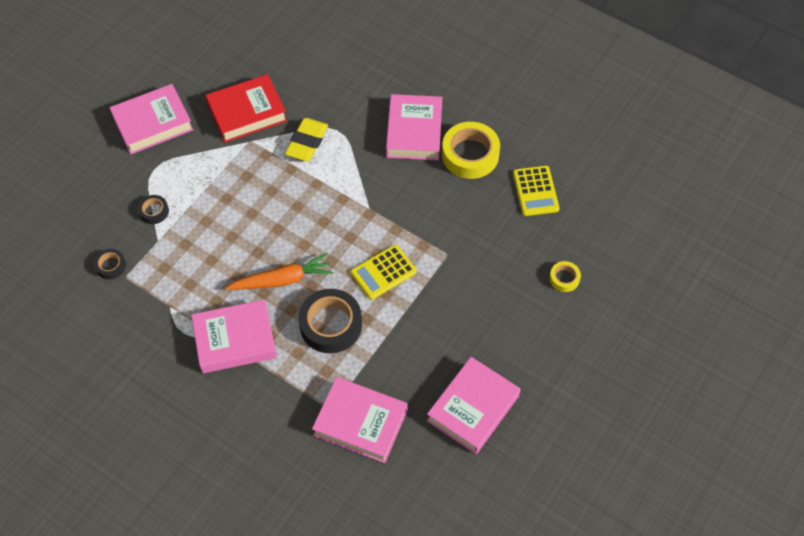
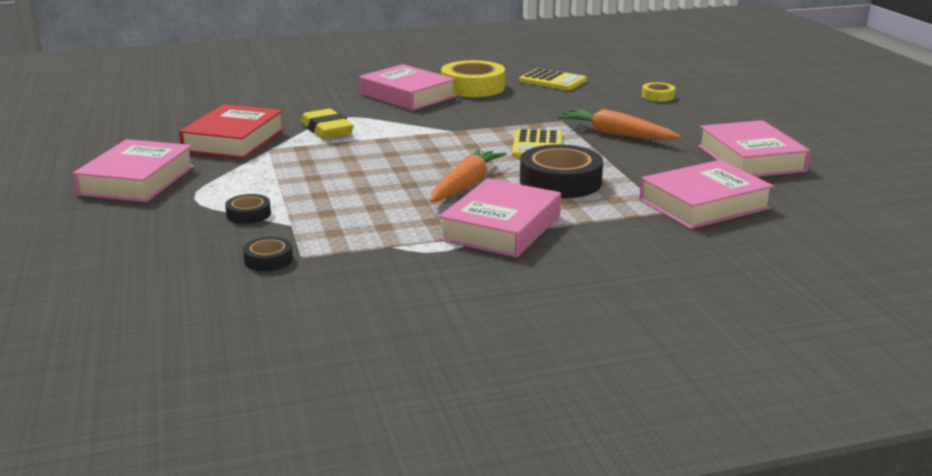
camera: 50 degrees left, 35 degrees down
(449, 302) = (616, 134): none -> orange carrot

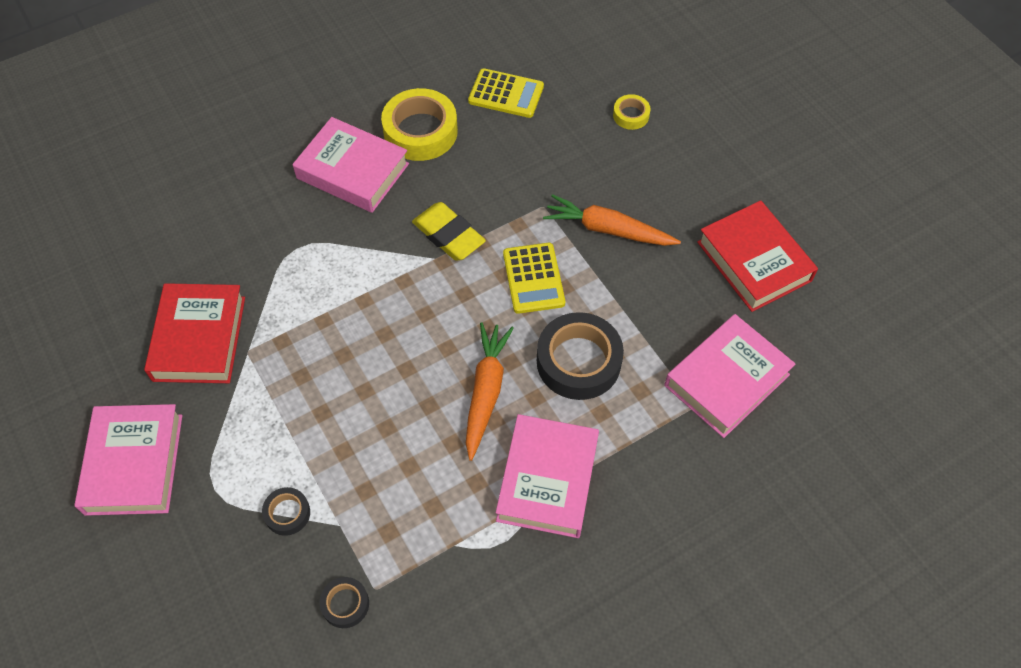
camera: 15 degrees left, 35 degrees up
(327, 130) = (294, 287): yellow eraser -> yellow eraser (448, 235)
(751, 158) = (754, 261): pink book -> red book

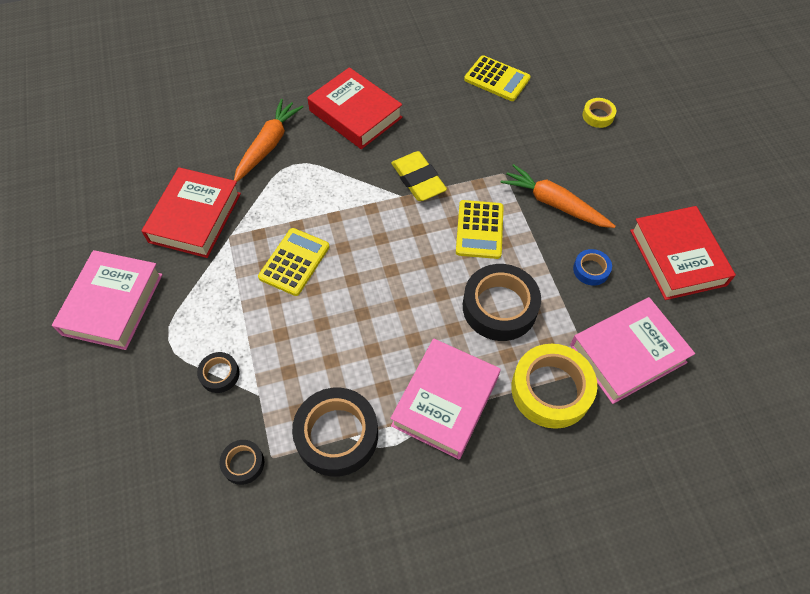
camera: 15 degrees right, 0 degrees up
(333, 364) = (294, 262): none -> yellow calculator
(352, 171) = (355, 114): pink book -> red book
(420, 131) = (418, 94): yellow tape -> yellow tape (551, 390)
(440, 546) = (337, 435): none -> black tape
(486, 391) = (413, 314): orange carrot -> orange carrot (268, 145)
(666, 296) = (591, 270): none -> blue tape

